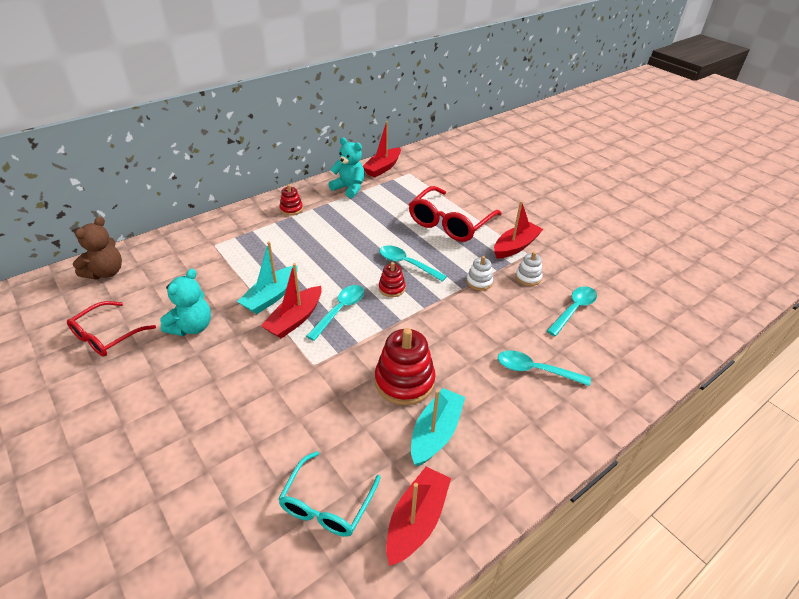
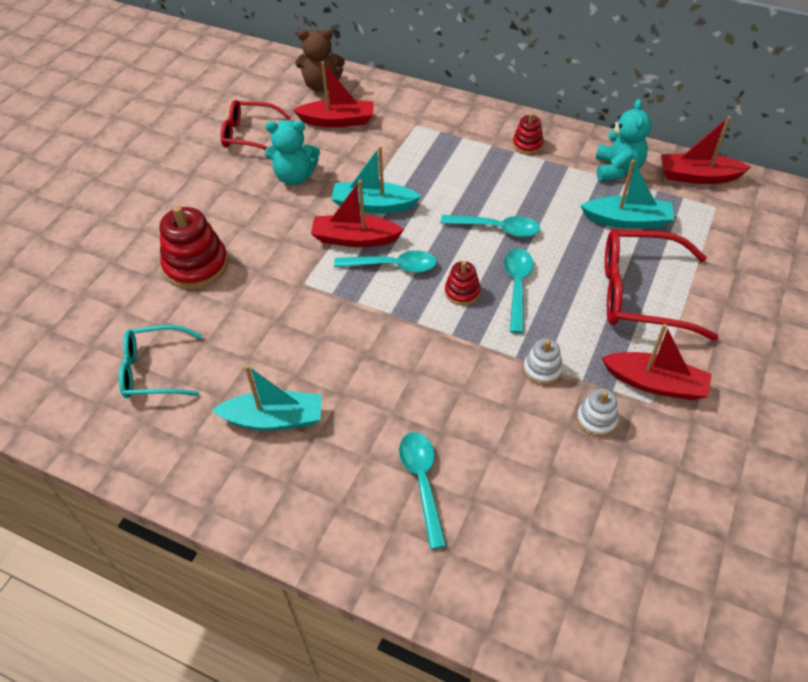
camera: 65 degrees right, 10 degrees up
(392, 203) = (627, 220): none -> turquoise boat
(404, 381) = (327, 364): red stacking toy -> red stacking toy (196, 265)
(416, 520) = (166, 444): red boat -> red boat (338, 121)
(573, 310) = (569, 494): turquoise spoon -> turquoise spoon (496, 228)

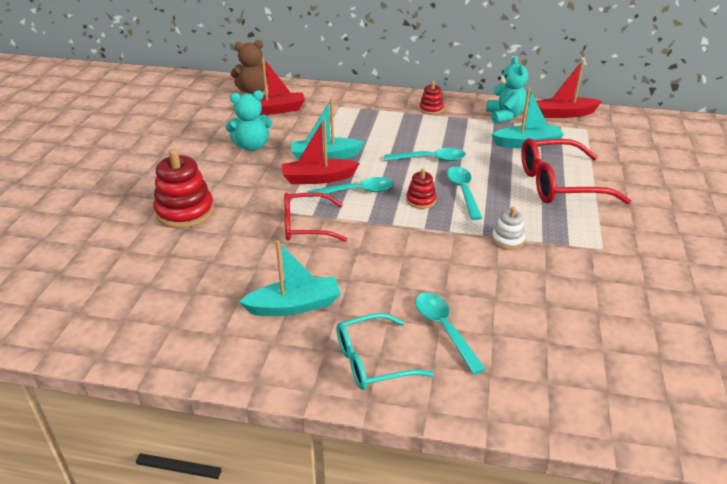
camera: 15 degrees left, 15 degrees down
(154, 370) = (169, 288): turquoise glasses -> turquoise glasses (372, 361)
(249, 134) = (203, 125): red glasses -> red glasses (306, 225)
(596, 420) = (566, 265): white stacking toy -> none
(655, 383) = (599, 236): red boat -> none

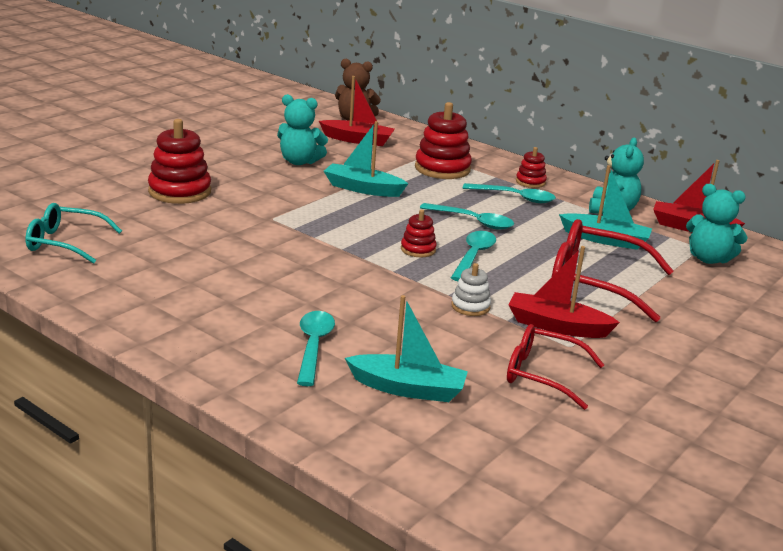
camera: 25 degrees right, 10 degrees down
(294, 305) = (196, 284): turquoise boat -> turquoise boat (408, 388)
(306, 225) = (277, 234): red glasses -> red glasses (542, 374)
(318, 178) = (334, 203): red boat -> red boat (556, 326)
(357, 191) = (360, 224): turquoise spoon -> turquoise spoon (515, 197)
(361, 117) = (442, 169): none -> red stacking toy
(372, 361) = (218, 343): turquoise glasses -> turquoise glasses (65, 243)
(600, 136) = (708, 259): none -> turquoise teddy bear

